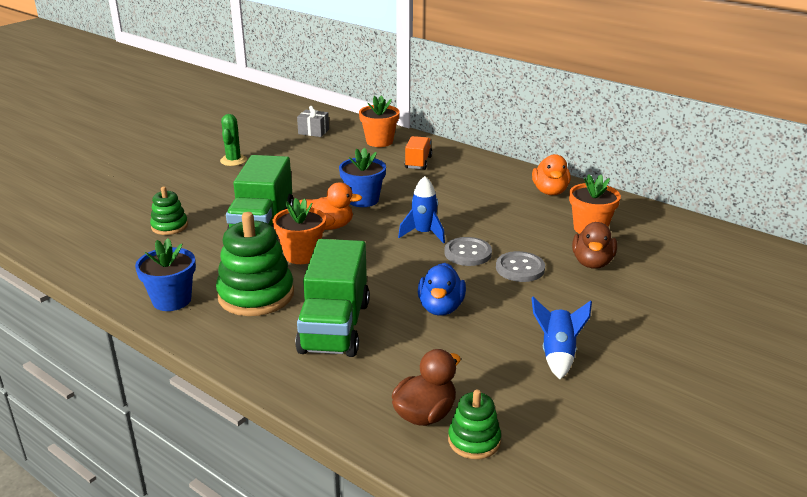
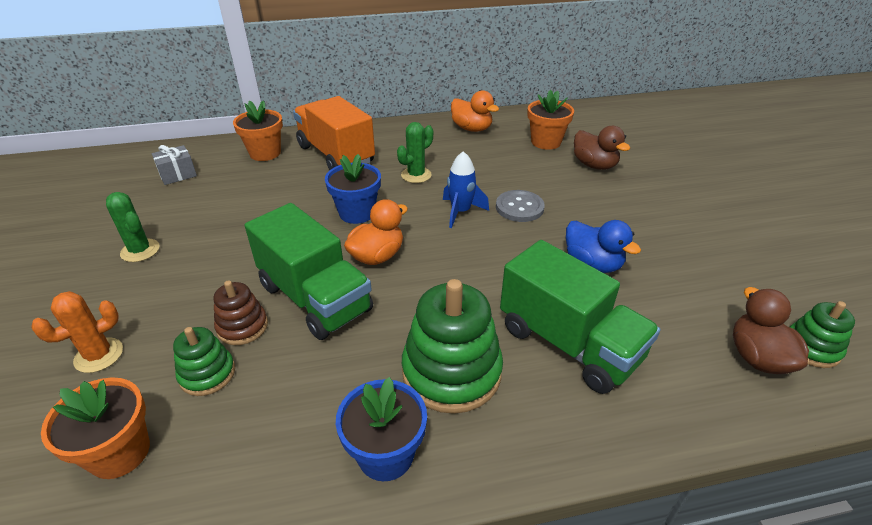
camera: 50 degrees left, 10 degrees up
(149, 194) = (99, 355): none -> orange cactus
(213, 218) = (242, 327): none -> brown stacking toy
(302, 255) = (409, 300): orange flower pot -> orange flower pot (120, 452)
(418, 162) = (335, 155): orange truck -> orange truck, size x1.92
(442, 199) = (416, 175): none -> green cactus
(520, 268) = (570, 197): grey button -> none
(557, 354) = (709, 243): blue rocket -> none

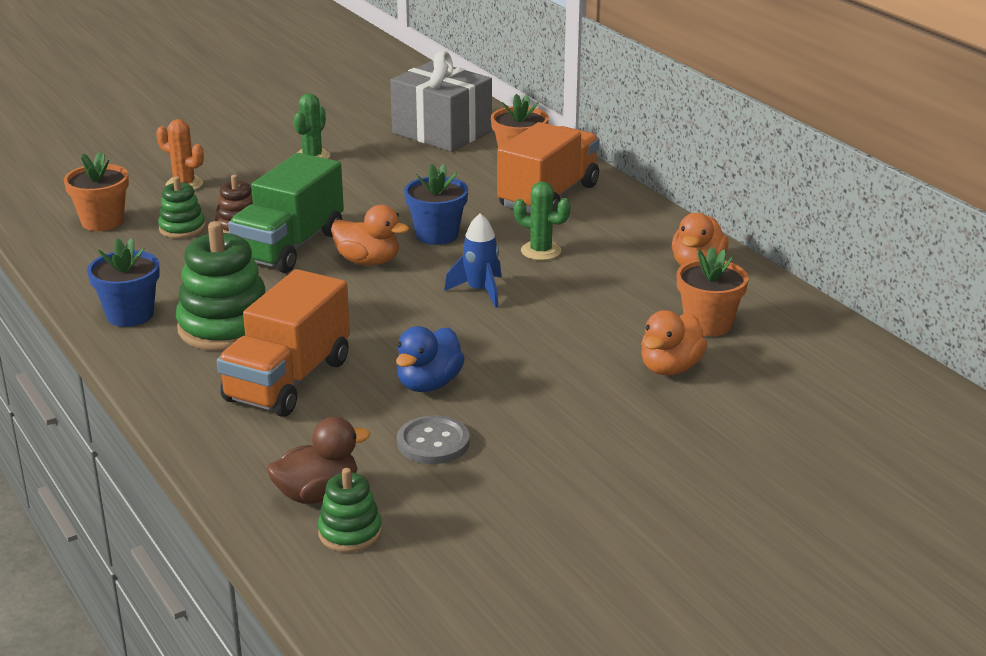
camera: 70 degrees right, 10 degrees down
(178, 175) = (442, 132): grey gift -> grey gift, size x2.19
(519, 207) = (516, 326): grey button -> grey button (433, 442)
(569, 343) = (288, 381): green truck -> orange truck
(594, 165) = (670, 368): brown duck -> orange duck

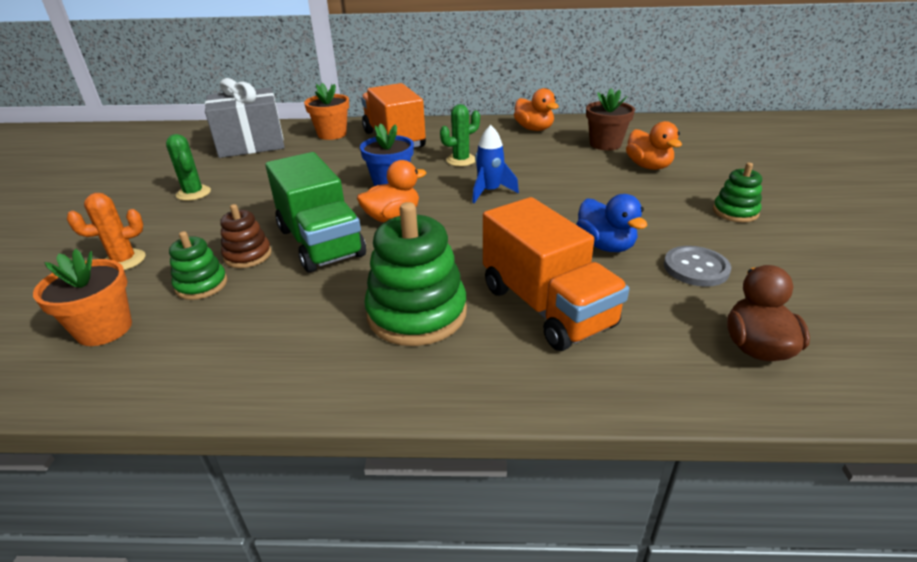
camera: 55 degrees left, 5 degrees up
(130, 315) = (322, 367): blue flower pot -> none
(350, 532) = (828, 347): green stacking toy -> green stacking toy (735, 212)
(708, 324) = (605, 144): orange flower pot -> brown flower pot

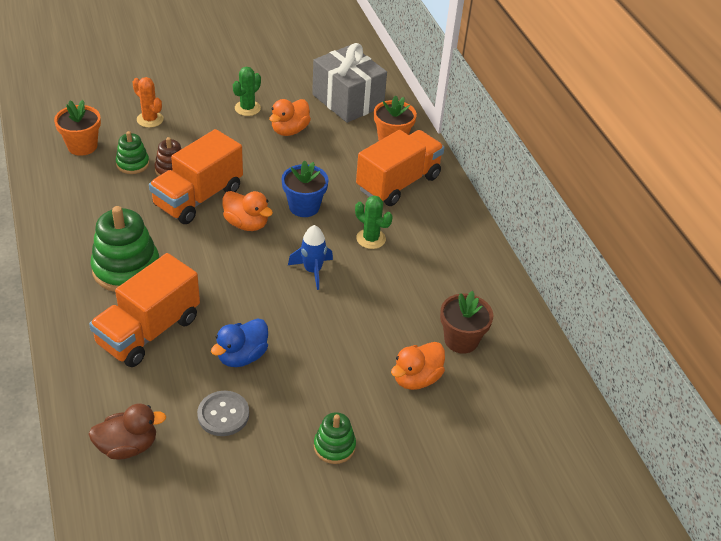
camera: 65 degrees right, 10 degrees up
(320, 242) = (198, 198): green truck -> orange truck
(534, 129) = (477, 277): orange duck -> orange duck (289, 130)

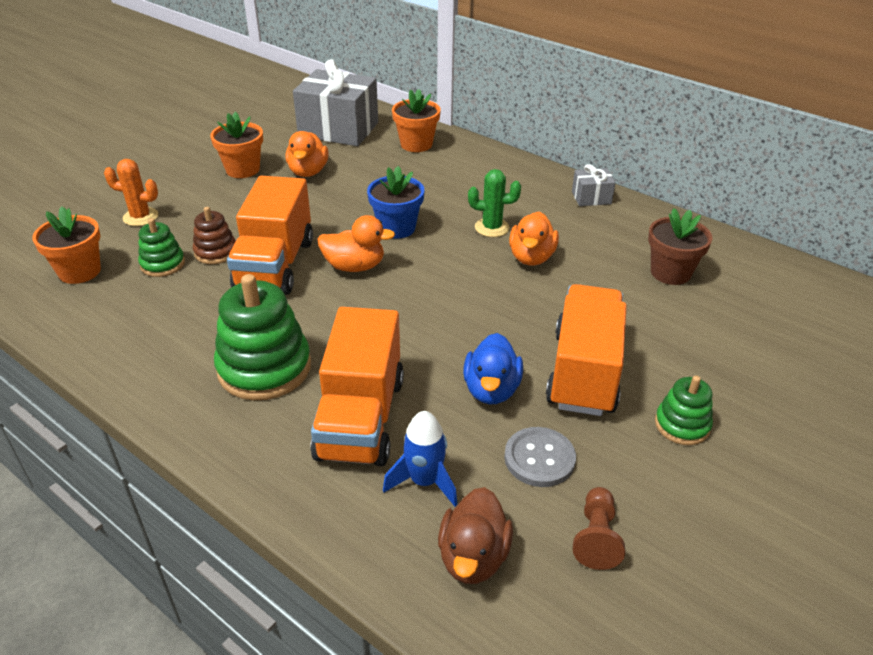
camera: 30 degrees left, 5 degrees down
(128, 446) = (473, 557): brown duck -> brown duck turned 150 degrees clockwise
(204, 477) = (596, 537): none -> brown pawn
(247, 108) = (242, 169): green cactus -> orange flower pot
(312, 271) = (469, 278): blue rocket -> blue rocket (424, 481)
(398, 183) = (462, 174): orange truck -> orange truck (583, 372)
(416, 378) = (675, 323): orange duck -> orange duck (531, 257)
(475, 249) = (591, 198): none -> grey gift

